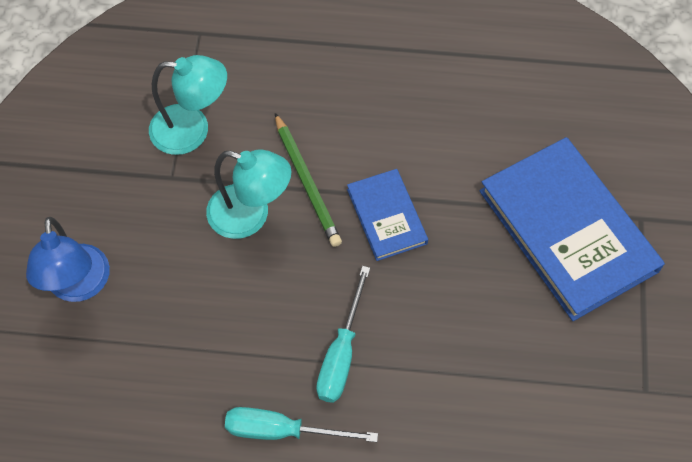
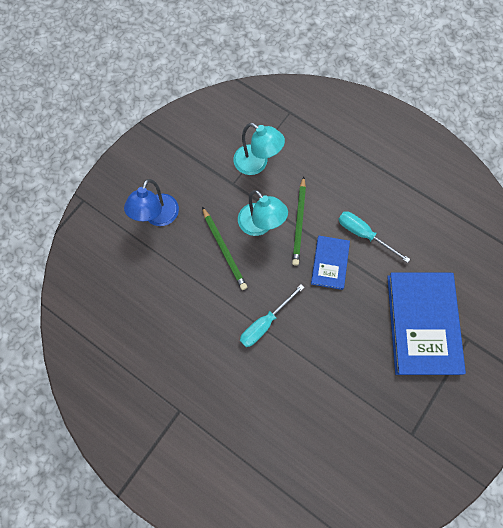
camera: 30 degrees right, 10 degrees up
(214, 279) = (224, 249): none -> green pencil
(282, 430) = (214, 346): turquoise screwdriver -> turquoise screwdriver (363, 234)

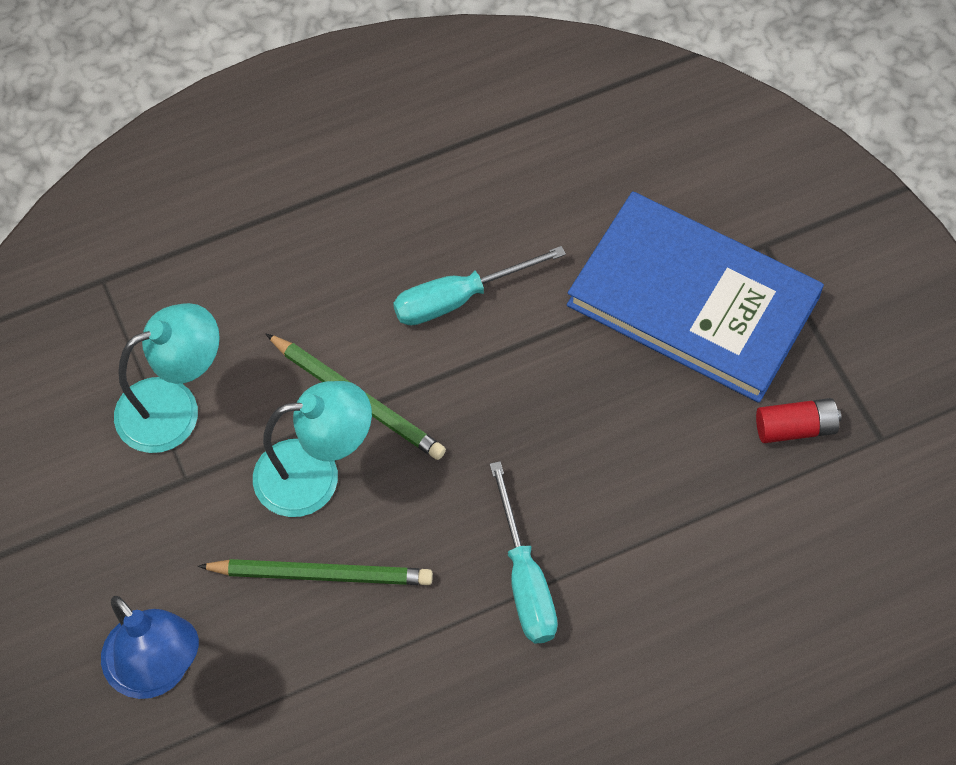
camera: 60 degrees left, 10 degrees down
(329, 263) = (478, 391): blue book -> none
(394, 395) = (795, 428): none -> red battery

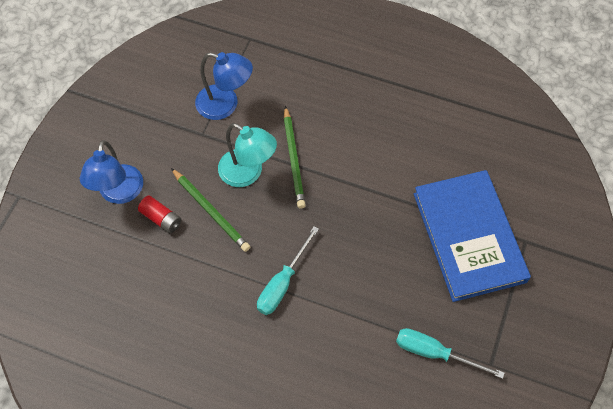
camera: 45 degrees right, 0 degrees up
(174, 407) = (225, 105): turquoise lamp -> blue lamp
(459, 298) = (373, 154): turquoise screwdriver -> turquoise screwdriver (434, 353)
(795, 428) = (457, 326): red battery -> red battery (161, 218)

